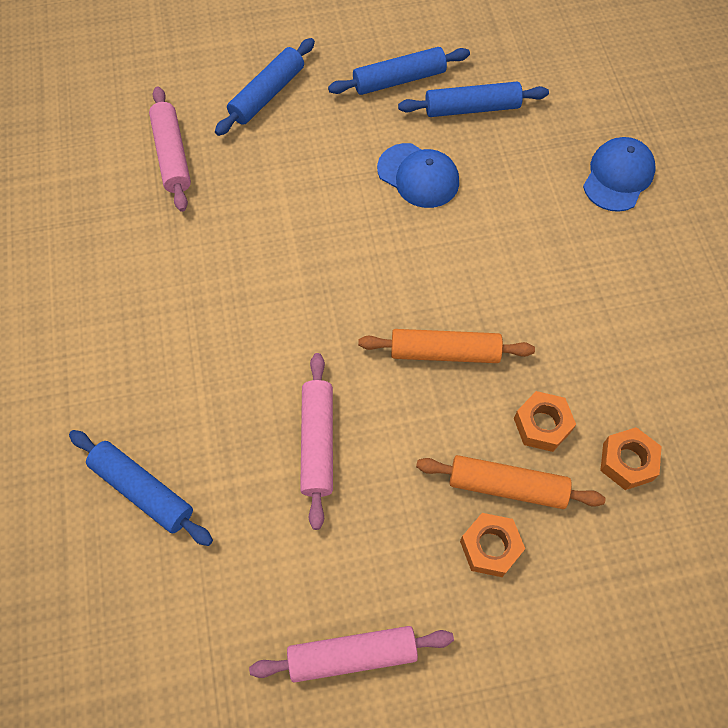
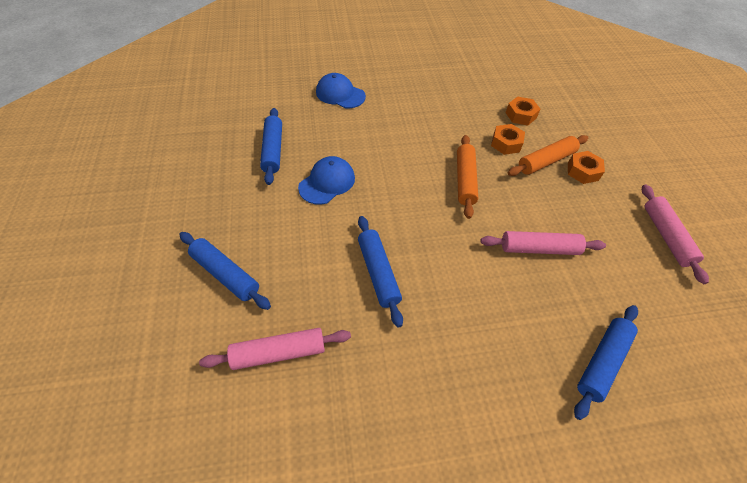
camera: 90 degrees left, 10 degrees down
(399, 80) = (235, 187): blue rolling pin -> blue rolling pin (378, 273)
(507, 486) = (546, 161): orange rolling pin -> orange rolling pin turned 45 degrees clockwise

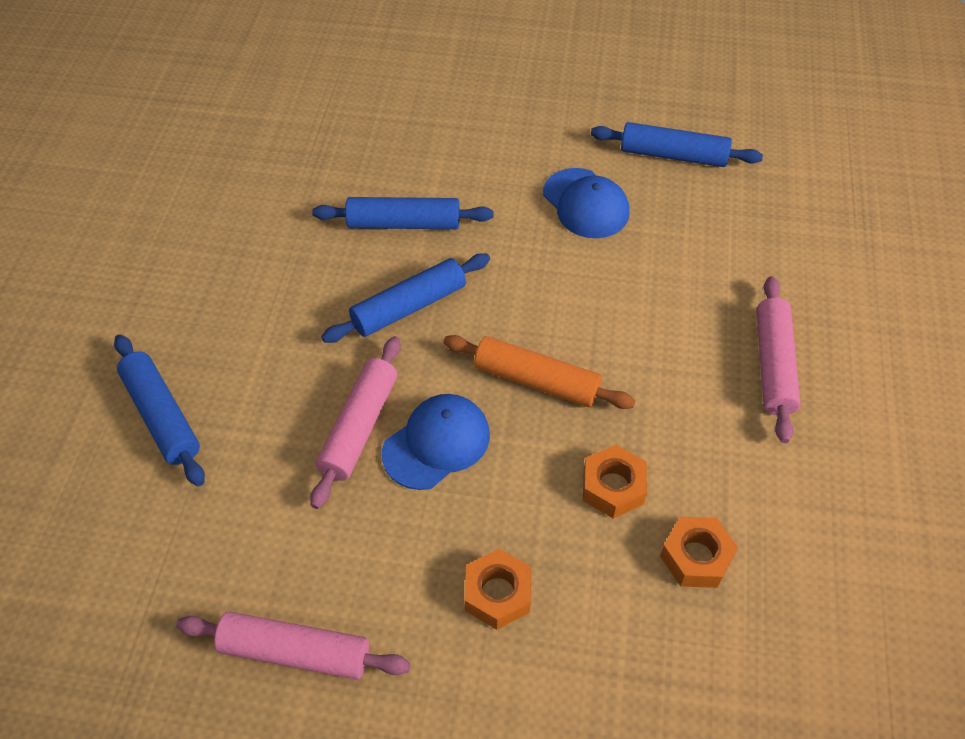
camera: 110 degrees right, 0 degrees up
(226, 274) = (463, 90): blue rolling pin -> blue rolling pin (409, 307)
(279, 353) = (342, 120): pink rolling pin -> pink rolling pin (773, 365)
(340, 94) = (811, 263): blue cap -> blue cap (436, 443)
(546, 161) = (544, 537): orange rolling pin -> none

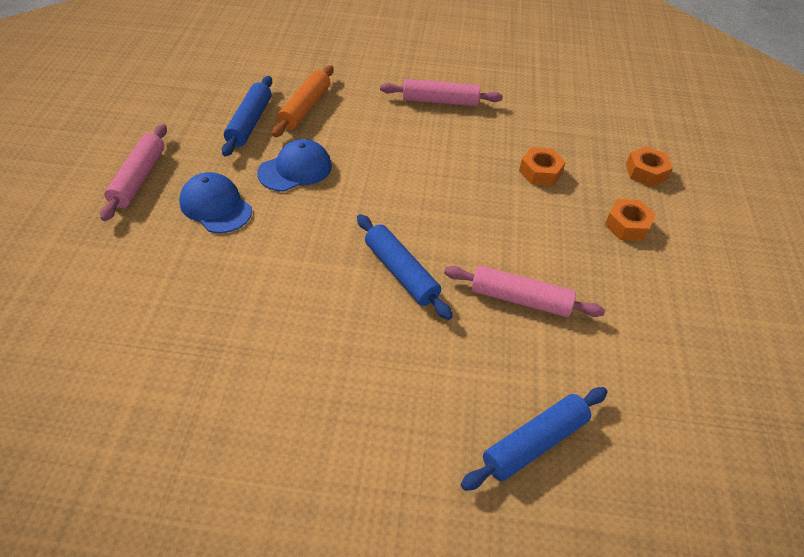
camera: 95 degrees left, 5 degrees down
(295, 651) = (702, 325): pink rolling pin -> pink rolling pin (138, 178)
(403, 224) = (307, 278): blue rolling pin -> none
(436, 443) = (525, 254): blue cap -> blue cap (215, 206)
(536, 381) = (465, 202): orange rolling pin -> orange rolling pin (305, 108)
(696, 557) = (577, 144): orange nut -> orange nut (646, 172)

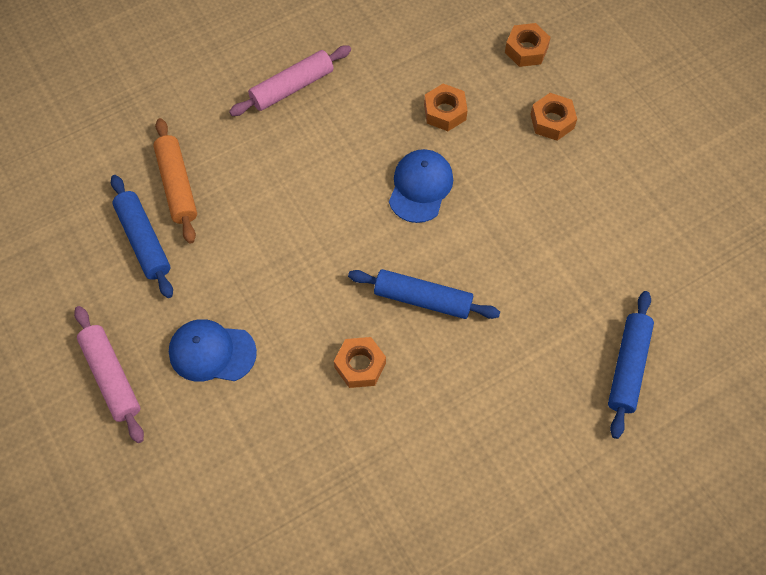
camera: 35 degrees left, 15 degrees up
(295, 169) = (240, 262): blue cap -> blue cap (420, 187)
(306, 282) = (360, 365): none -> orange nut
(520, 299) = (528, 255): pink rolling pin -> none

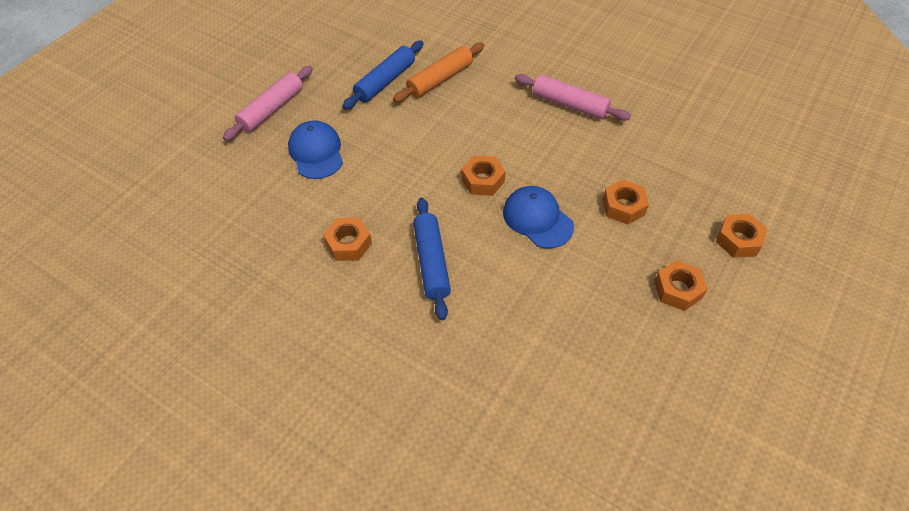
camera: 65 degrees right, 10 degrees down
(347, 210) = (483, 180): none -> orange nut
(420, 187) = (537, 219): blue cap -> blue cap turned 120 degrees counterclockwise
(628, 367) = (452, 456): blue rolling pin -> none

